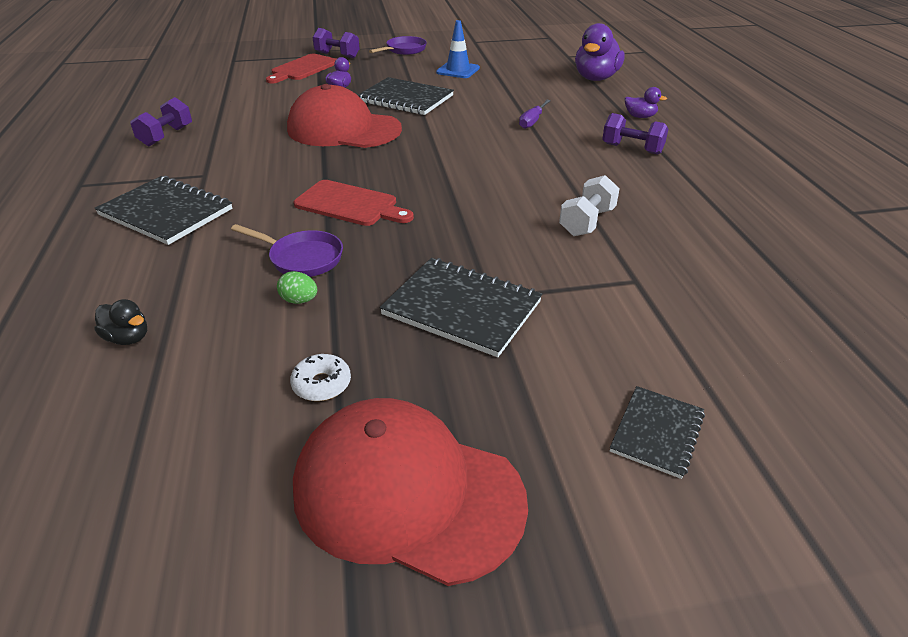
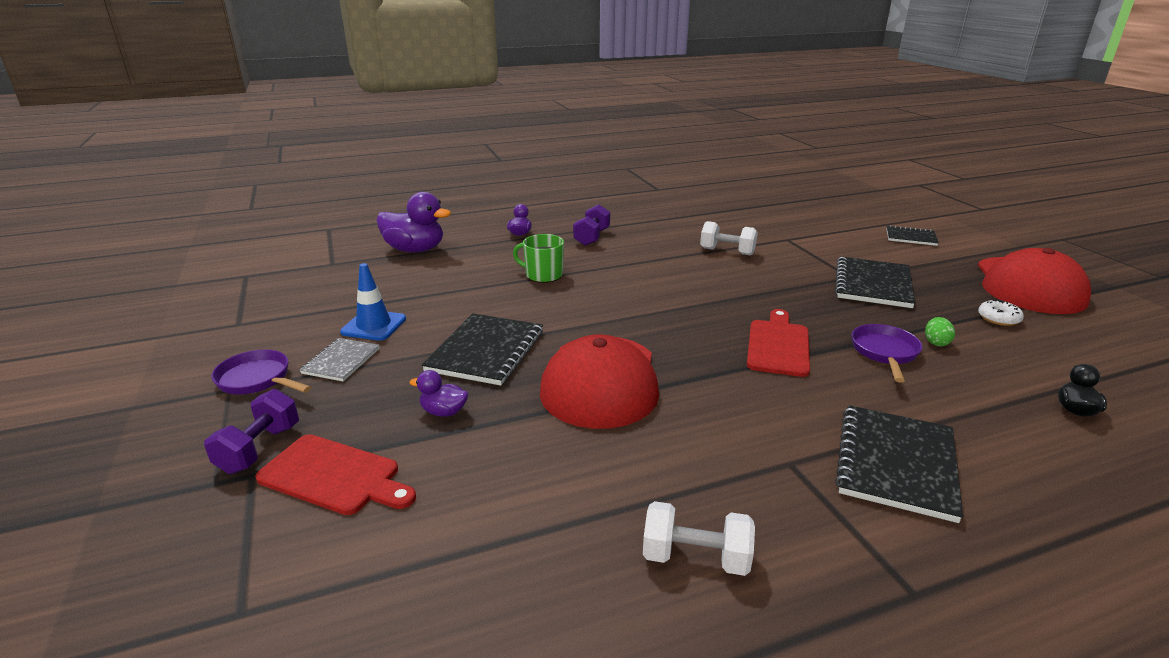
camera: 100 degrees left, 10 degrees down
(166, 136) = (695, 558): purple dumbbell -> white dumbbell
(414, 65) = (341, 361): none -> grey notebook
(532, 121) = (543, 275): purple screwdriver -> green mug

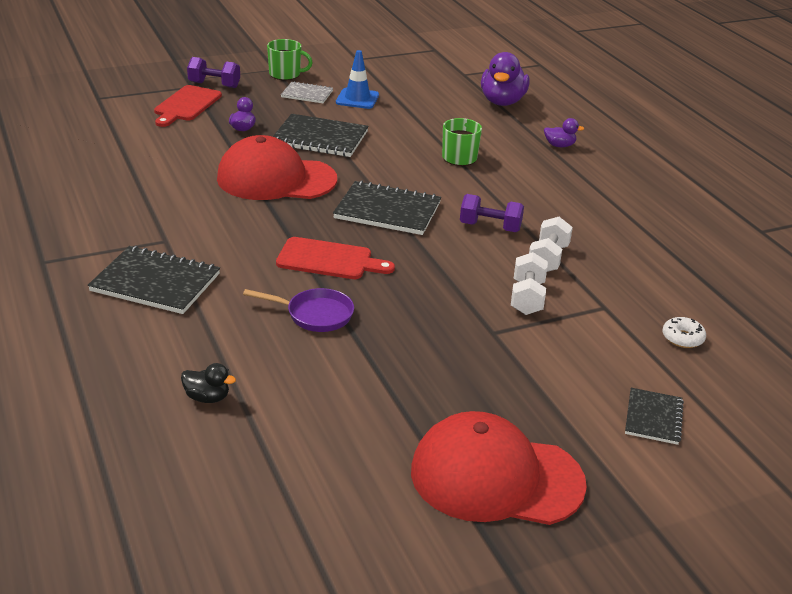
camera: 85 degrees right, 5 degrees up
(257, 379) = (285, 74): purple pan -> green mug
(592, 237) = (563, 182): purple dumbbell -> purple dumbbell (490, 227)
(695, 558) = (93, 200): white dumbbell -> white dumbbell (527, 298)
(873, 284) = (474, 344): black notebook -> black notebook (387, 210)
(936, 342) = (335, 351): green egg -> none
(998, 318) = (393, 414): white donut -> white donut (682, 338)

